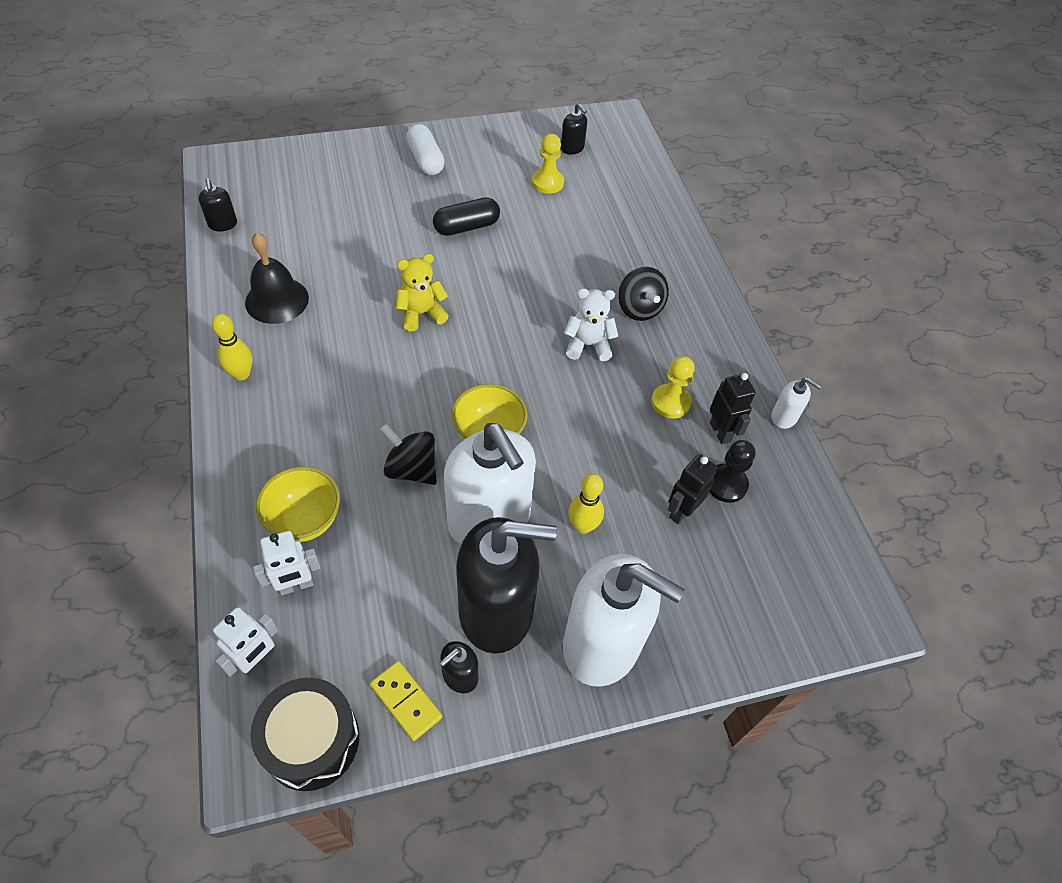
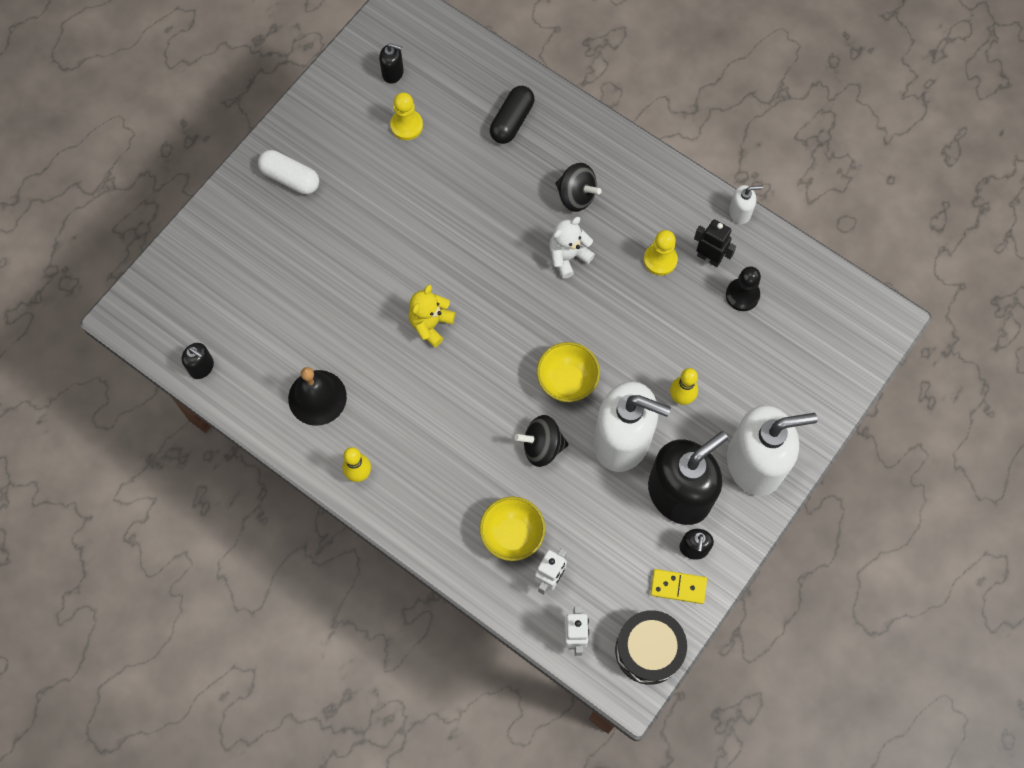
camera: 35 degrees left, 15 degrees up
(466, 227) = (387, 220): black capsule -> black capsule (512, 121)
(681, 511) = (730, 337): black robot -> none

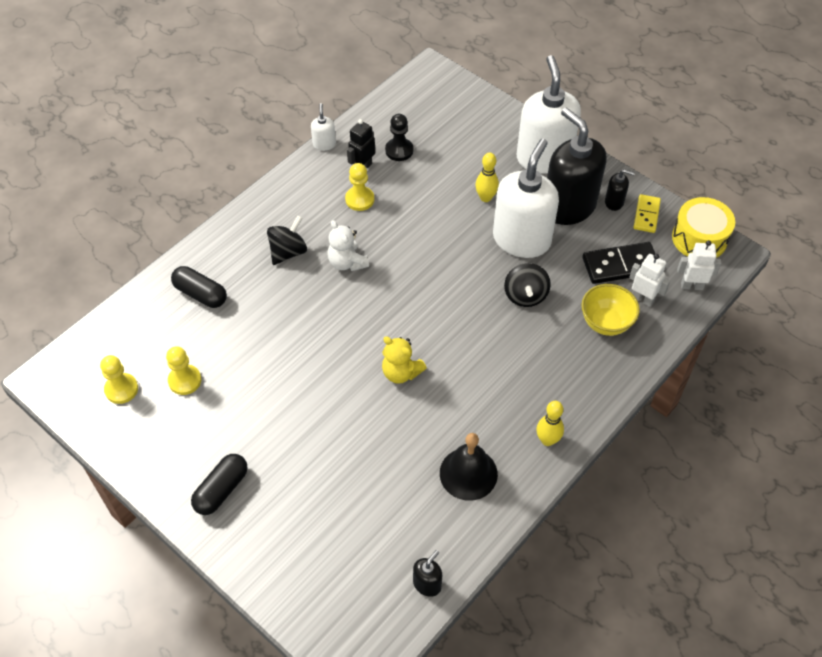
camera: 85 degrees left, 15 degrees down
(290, 178) = (221, 490): white capsule -> black capsule
(393, 73) = (121, 389): black soap dispenser -> yellow pawn
(567, 381) = (466, 273): yellow bowl -> none
(597, 553) = (620, 265): none -> black domino
(648, 650) = (699, 238): black drum -> yellow drum

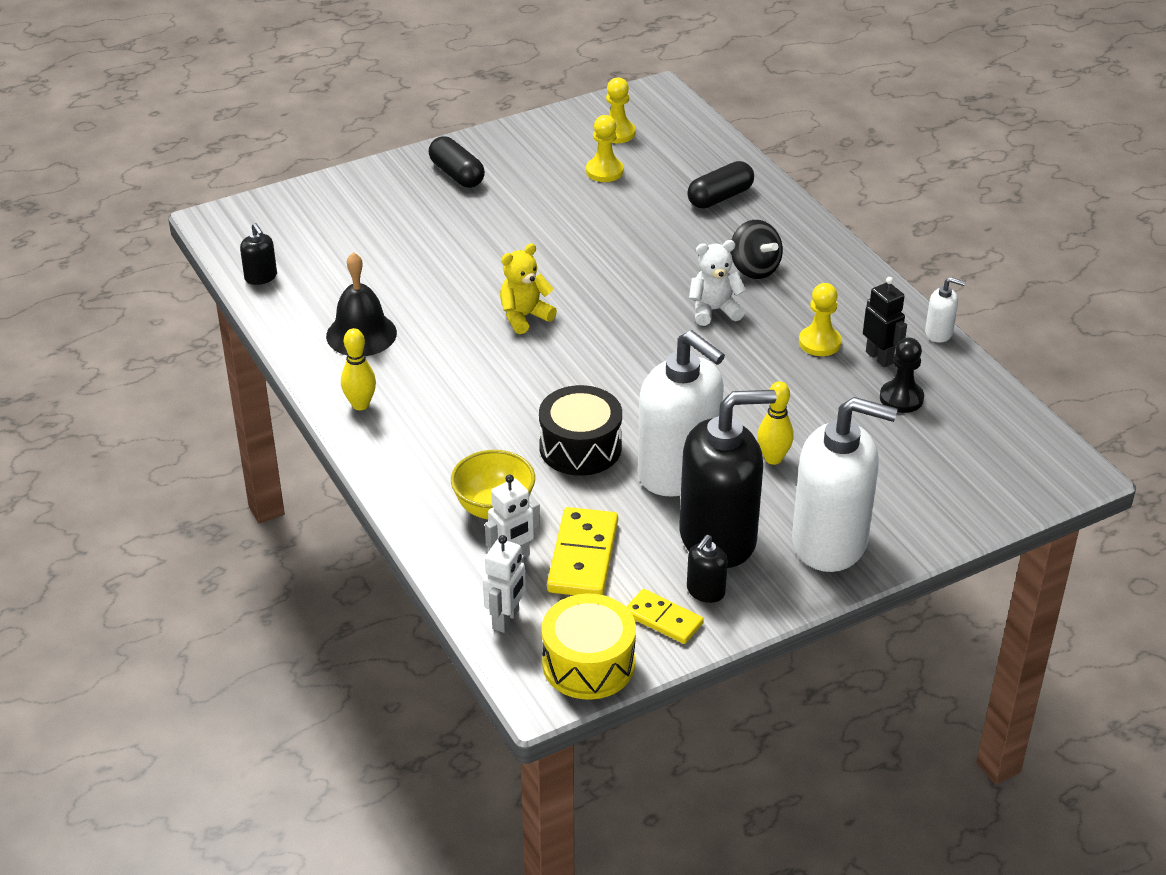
camera: 110 degrees right, 15 degrees down
(525, 295) = (580, 447): black spinning top -> black drum
(620, 265) = (583, 557): black domino -> yellow domino

